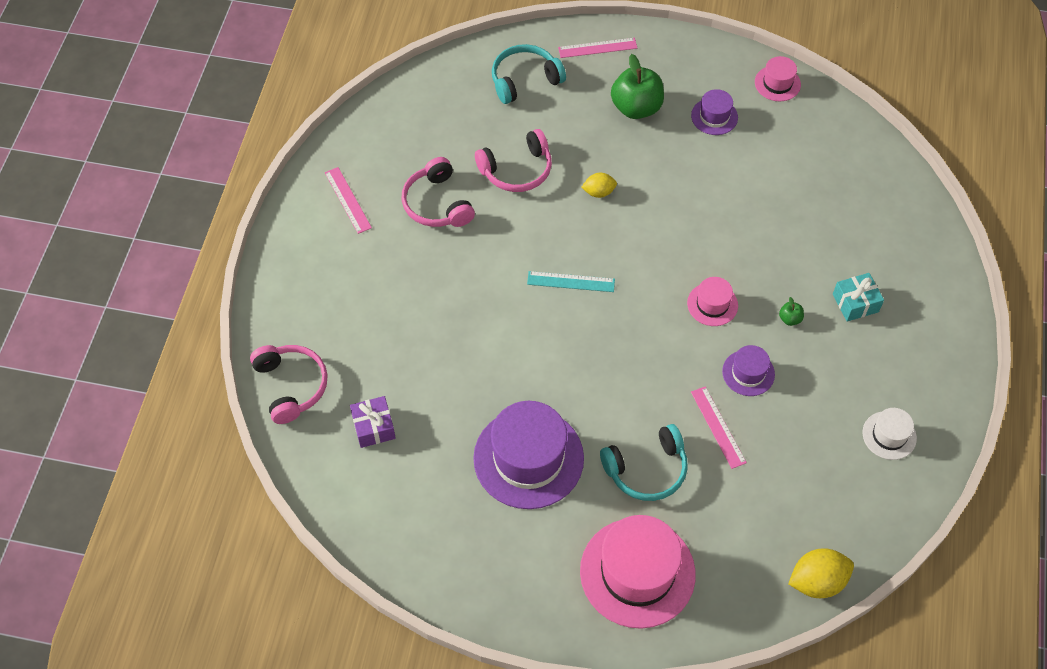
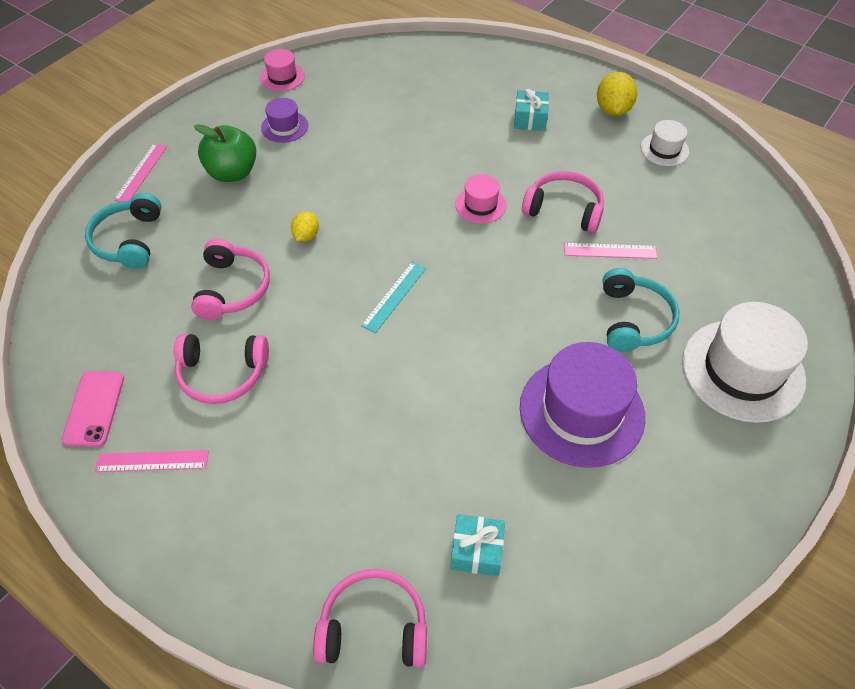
camera: 65 degrees left, 5 degrees down
(370, 144) = (94, 408): none -> pink phone
(374, 427) = (476, 550): purple gift -> turquoise gift
(637, 572) = (742, 370): pink hat -> white hat
(748, 373) = (564, 209): purple hat -> pink headphones
(790, 319) = (523, 162): green apple -> none
(817, 581) = (788, 246): yellow lemon -> yellow lemon (613, 110)

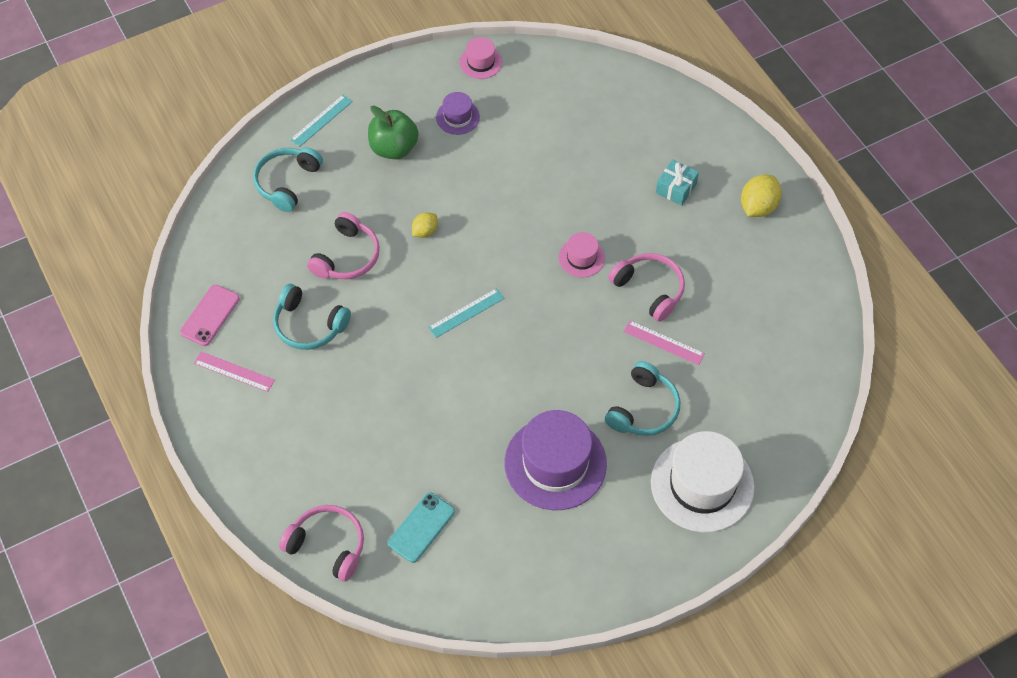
camera: 25 degrees right, 5 degrees up
(141, 172) = (321, 120): pink ruler -> turquoise ruler
(222, 374) = (309, 325): pink headphones -> turquoise headphones
(476, 550) = (421, 527): turquoise gift -> turquoise phone
(664, 149) = (777, 265): white hat -> none

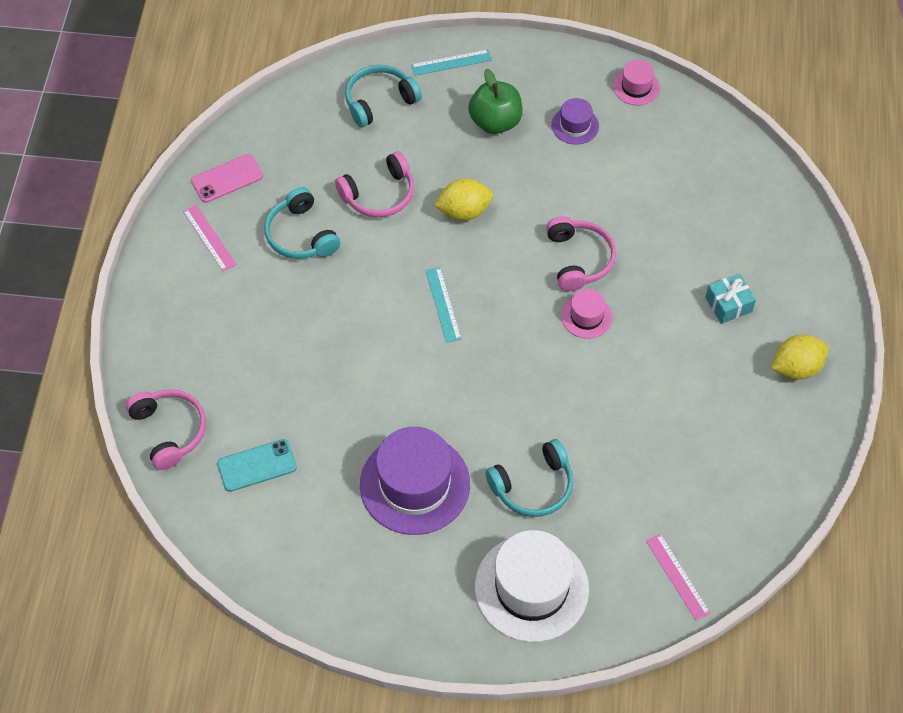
camera: 35 degrees right, 0 degrees up
(425, 231) = (464, 211): yellow lemon -> yellow lemon, size x1.65
(466, 313) = (443, 304): turquoise ruler -> turquoise ruler turned 75 degrees clockwise
(649, 289) = (627, 382): pink headphones -> pink headphones (579, 259)
(663, 342) = (600, 438): pink ruler -> pink ruler (677, 576)

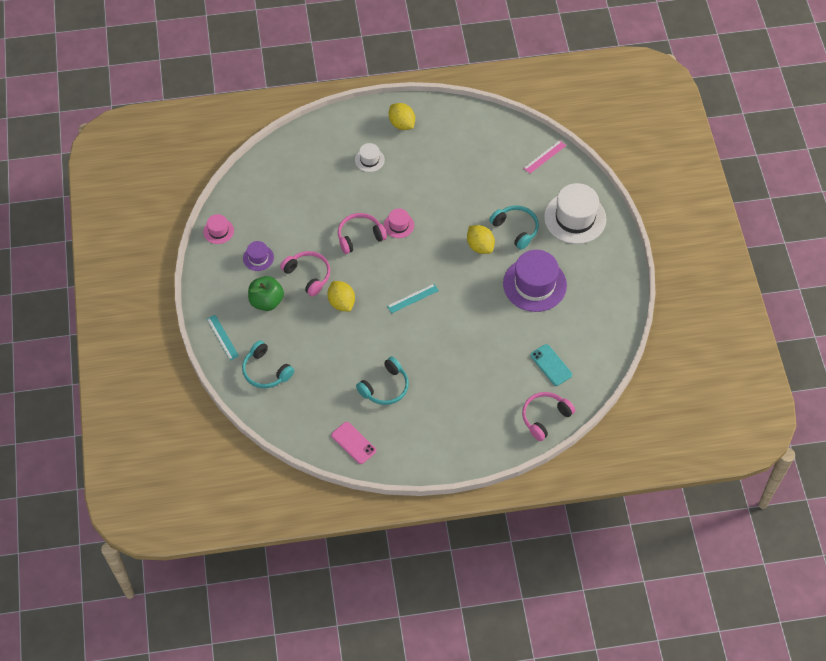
camera: 105 degrees left, 0 degrees up
(209, 237) = (402, 439): pink ruler -> none
(379, 195) = (342, 352): pink headphones -> pink headphones (308, 275)
(513, 422) = (480, 246): none -> yellow lemon
(728, 304) = (369, 160): turquoise gift -> white hat

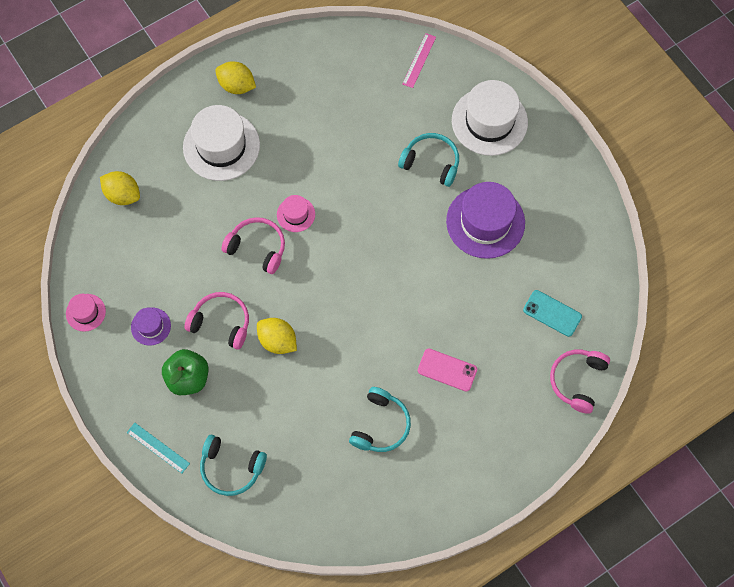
camera: 25 degrees left, 10 degrees up
(353, 443) = (379, 512): pink phone -> pink phone (447, 370)
(359, 236) = (257, 247): pink headphones -> pink headphones turned 75 degrees clockwise
(369, 160) = (221, 146): white hat -> white hat, size x2.04
(413, 298) = (357, 299): turquoise ruler -> none
(480, 246) = (401, 201): yellow lemon -> yellow lemon (123, 195)

